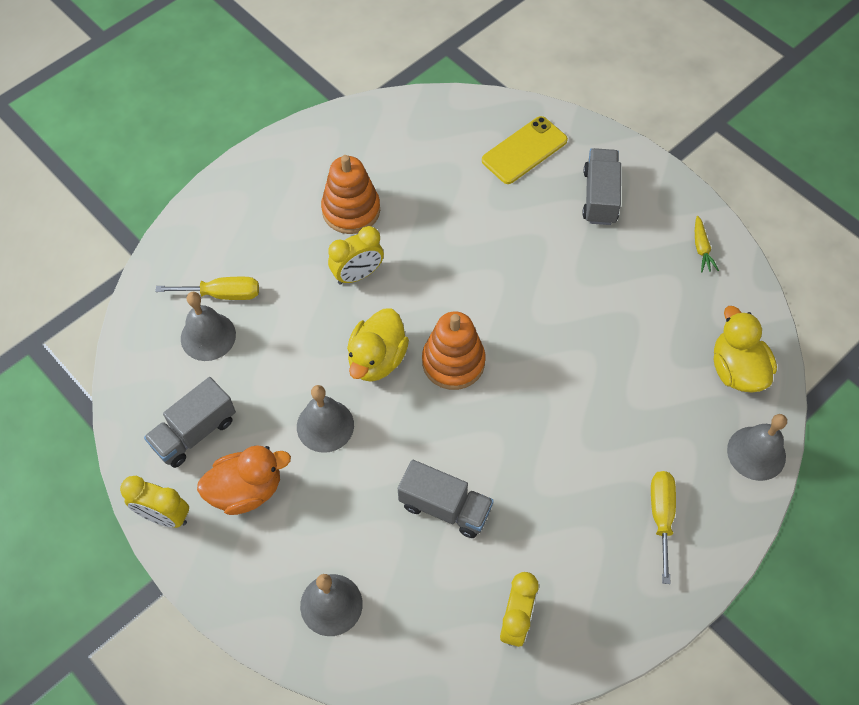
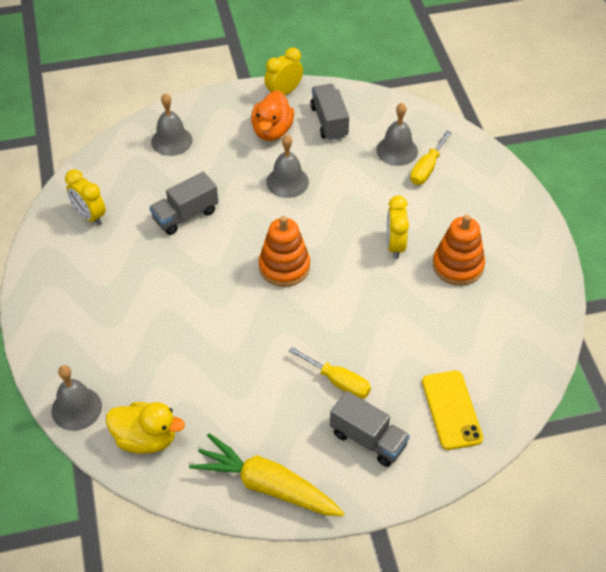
camera: 120 degrees right, 10 degrees down
(377, 359) = (317, 227): yellow duck -> none
(661, 517) = (84, 323): yellow screwdriver -> yellow screwdriver (338, 382)
(701, 248) = (267, 485): yellow carrot -> yellow carrot, size x2.42

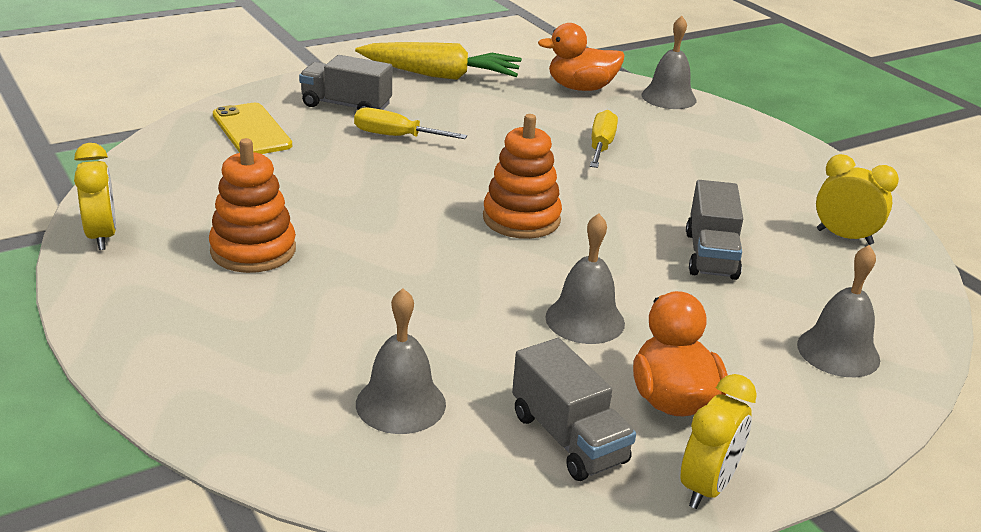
camera: 160 degrees right, 20 degrees down
(146, 439) = (581, 88): yellow duck -> orange duck
(185, 215) = (710, 255): grey truck -> grey truck turned 150 degrees clockwise
(395, 245) = (362, 261): yellow clock -> yellow clock (102, 236)
(427, 168) = (330, 380): yellow screwdriver -> yellow screwdriver (601, 146)

